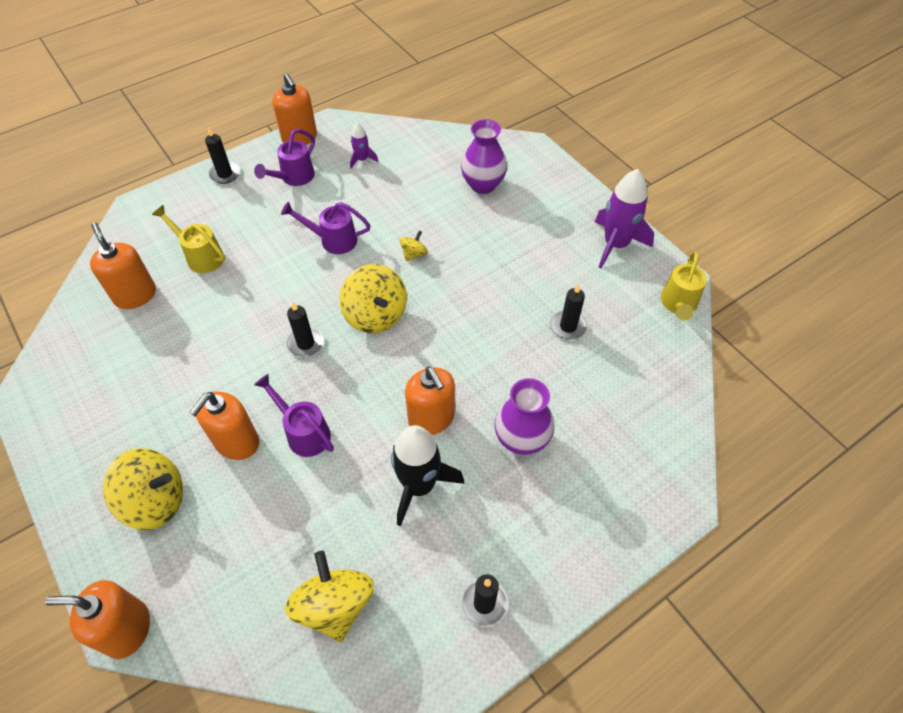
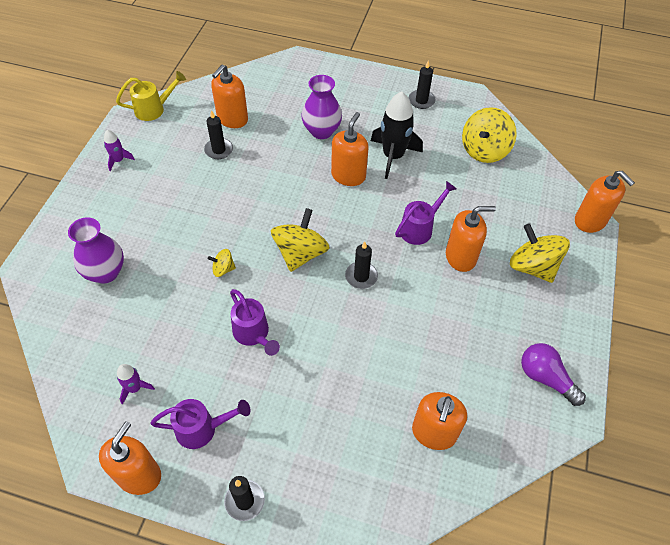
camera: 130 degrees left, 0 degrees up
(69, 405) = (545, 378): none -> purple light bulb
(201, 256) = (354, 420): yellow watering can -> none
(304, 432) = (419, 228): purple watering can -> purple watering can turned 135 degrees counterclockwise
(610, 364) = (232, 119): none -> orange soap dispenser
(615, 245) = (119, 160): purple rocket -> purple rocket, size x0.50

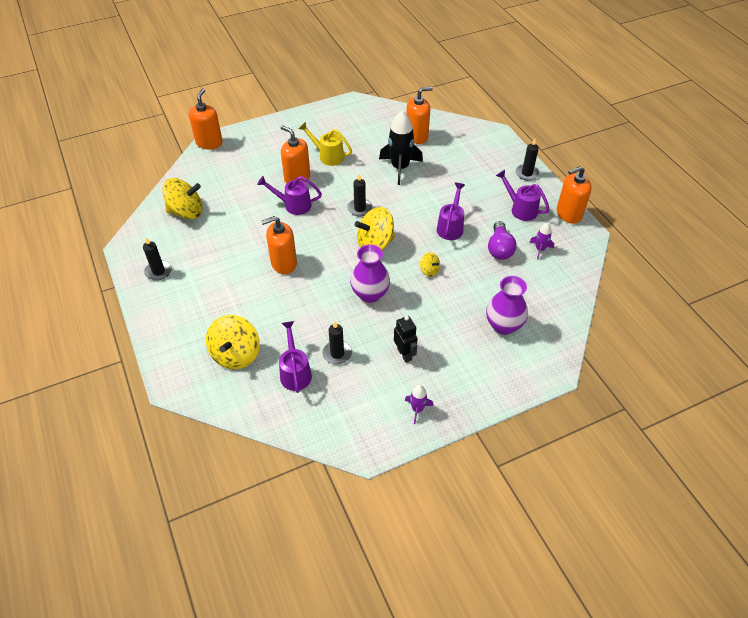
camera: 130 degrees left, 5 degrees down
(154, 109) = (340, 439): yellow watering can -> yellow watering can (328, 156)
(167, 187) = (404, 354): none -> black robot
(232, 119) = (295, 372): orange soap dispenser -> purple watering can
(321, 131) = (252, 307): purple vase -> purple vase (370, 294)
(393, 156) = (240, 252): black rocket -> black rocket (400, 168)
(532, 266) = (272, 149): yellow spinning top -> yellow spinning top (236, 354)
(545, 378) = (342, 117): purple light bulb -> purple light bulb (499, 248)

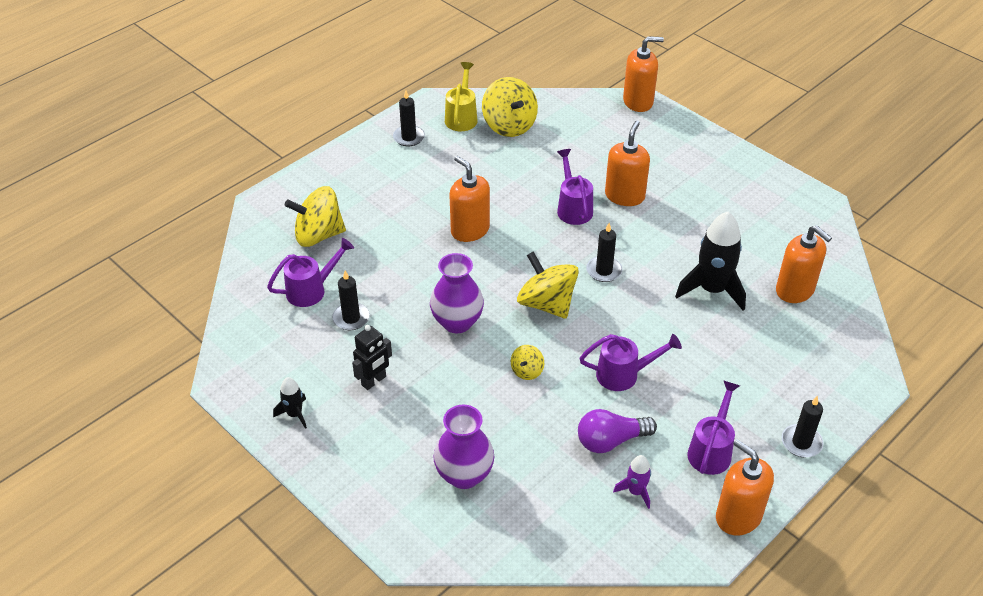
camera: 70 degrees right, 5 degrees down
(328, 156) = (686, 211): yellow watering can -> yellow watering can (461, 117)
(417, 409) = (294, 414): purple rocket -> black rocket

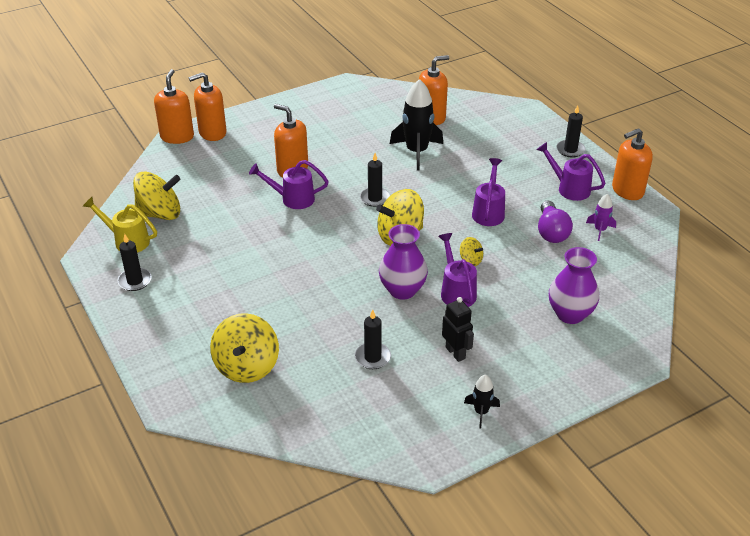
camera: 75 degrees left, 5 degrees down
(311, 290) = (324, 381): purple watering can -> purple watering can (456, 291)
(470, 230) = (290, 263): orange soap dispenser -> orange soap dispenser (212, 133)

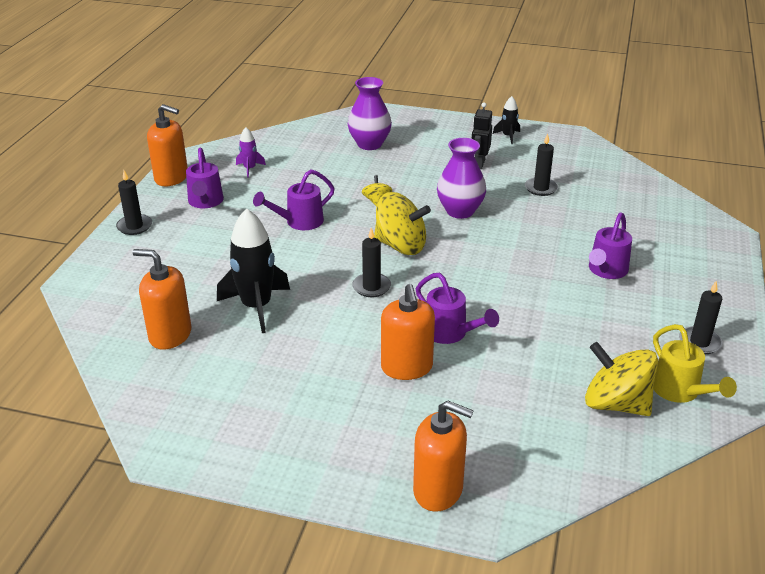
camera: 135 degrees left, 5 degrees down
(177, 137) = (493, 517): orange soap dispenser -> none
(247, 366) = (645, 228): yellow spinning top -> none
(456, 291) = (421, 190): purple watering can -> purple watering can (606, 270)
(551, 232) = (283, 185): purple light bulb -> none

